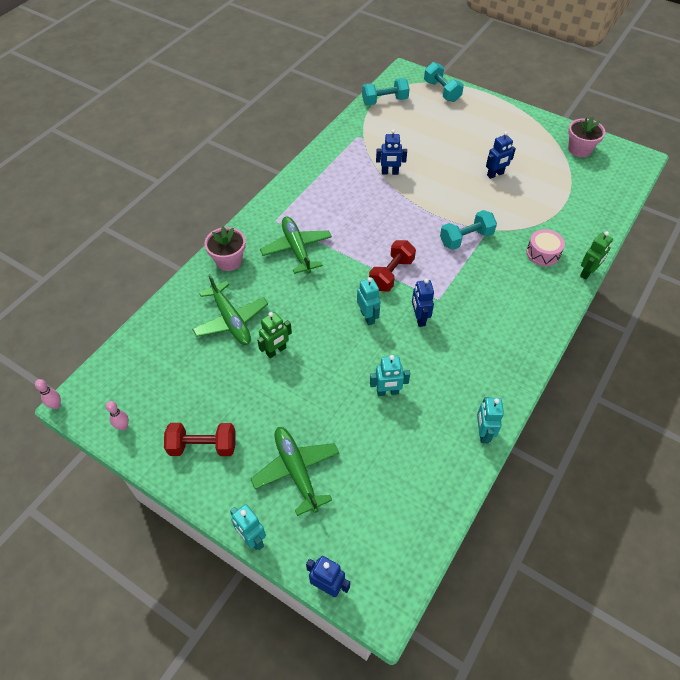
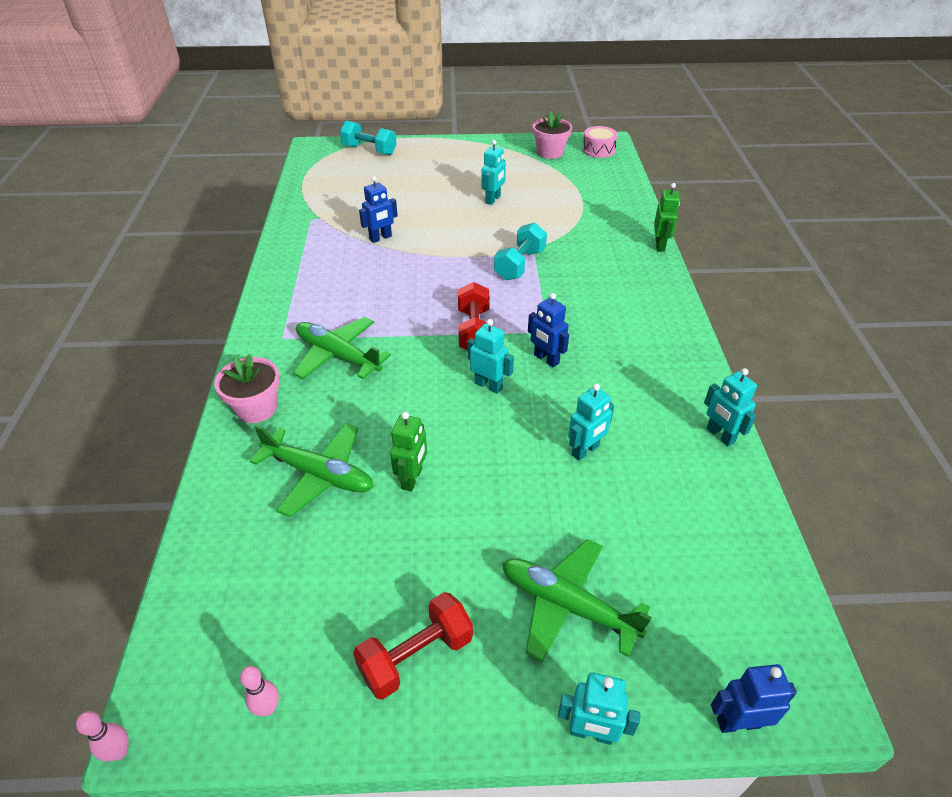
camera: 35 degrees left, 10 degrees down
(384, 101) = (314, 178): turquoise dumbbell -> none
(495, 174) = (493, 199): blue robot -> turquoise robot
(543, 253) = (605, 246): pink drum -> pink drum (598, 150)

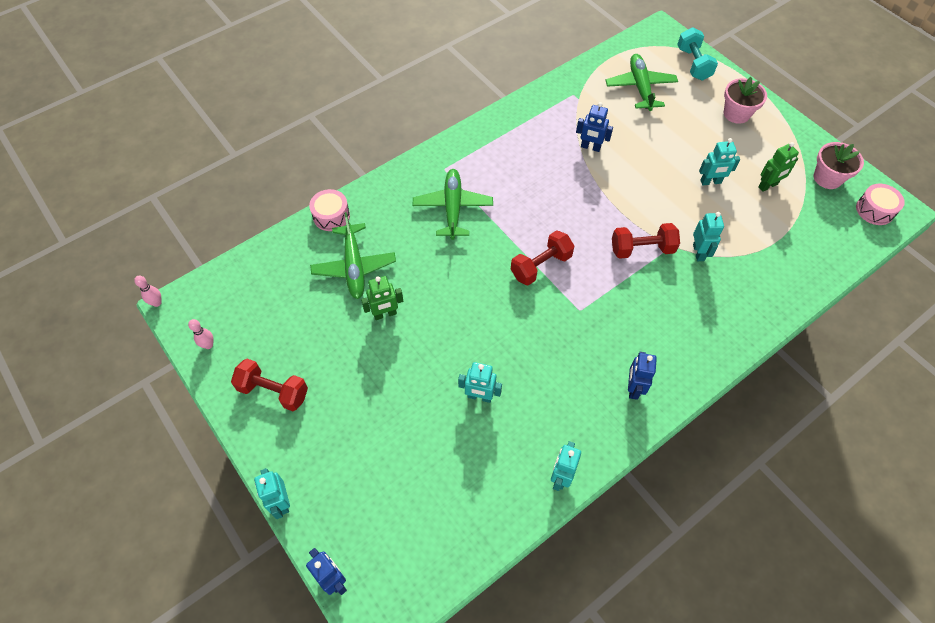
camera: 55 degrees right, 15 degrees up
(225, 460) = (331, 216): none -> pink drum
(256, 408) = (378, 200): pink flower pot -> pink flower pot (736, 113)
(488, 385) = (494, 306): turquoise robot -> turquoise robot (698, 252)
(520, 265) = (642, 249): turquoise dumbbell -> red dumbbell
(546, 359) = (549, 326): blue robot -> blue robot (633, 388)
(567, 605) = (352, 448): green plane -> green plane (640, 87)
(660, 245) = (766, 331): green robot -> green robot (768, 186)

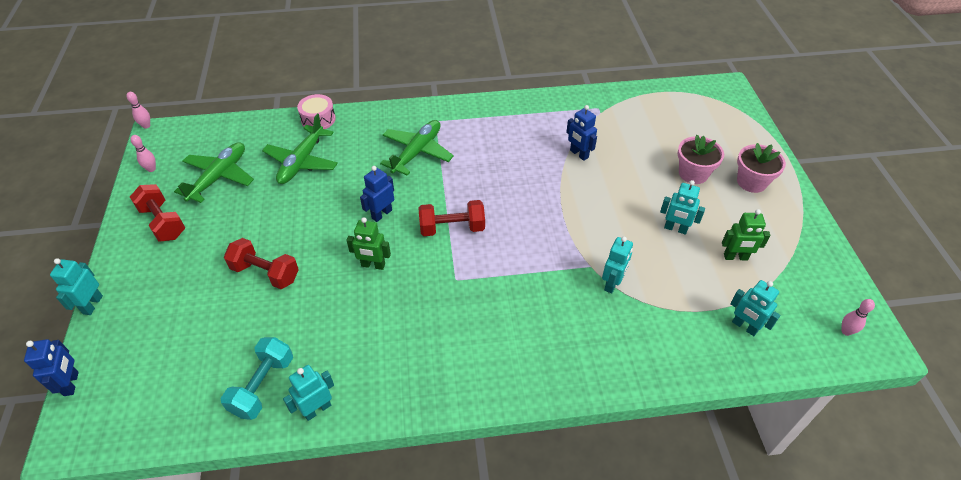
camera: 30 degrees right, 10 degrees down
(385, 314) = (293, 206): green robot -> green robot (373, 265)
(479, 397) = (308, 306): turquoise robot -> turquoise robot (744, 327)
(633, 388) = (448, 369): blue robot -> blue robot (381, 214)
(640, 87) = (668, 125): green plane -> green plane (219, 177)
(642, 249) = (557, 256): red dumbbell -> red dumbbell (265, 273)
(693, 64) = (739, 125): turquoise dumbbell -> turquoise dumbbell (263, 386)
(827, 178) = (811, 278): pink flower pot -> pink flower pot (693, 173)
(874, 210) = (846, 331): pink drum -> pink bowling pin

